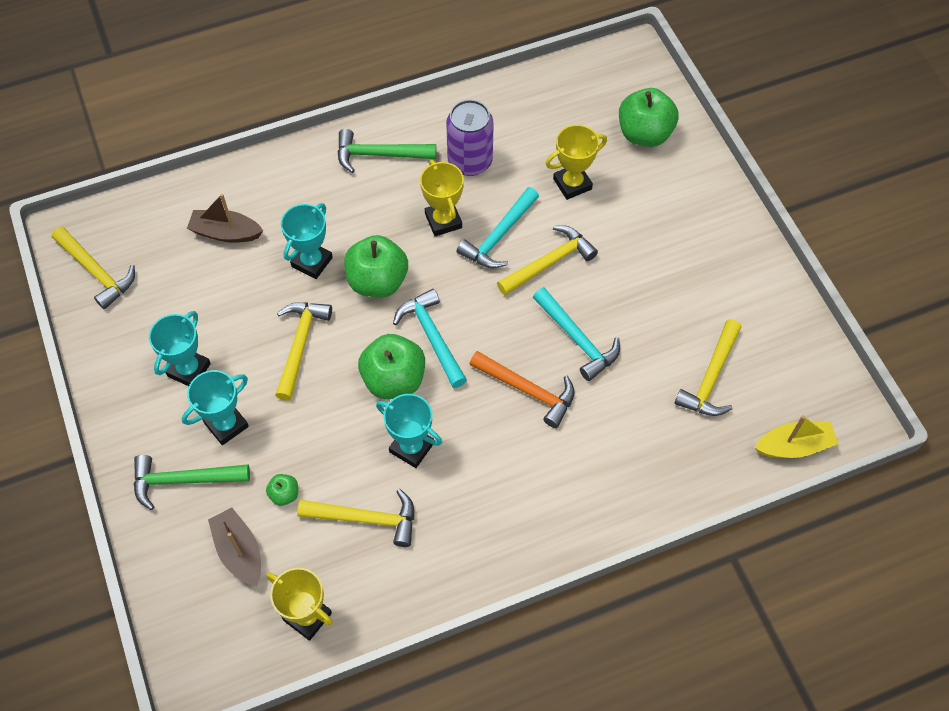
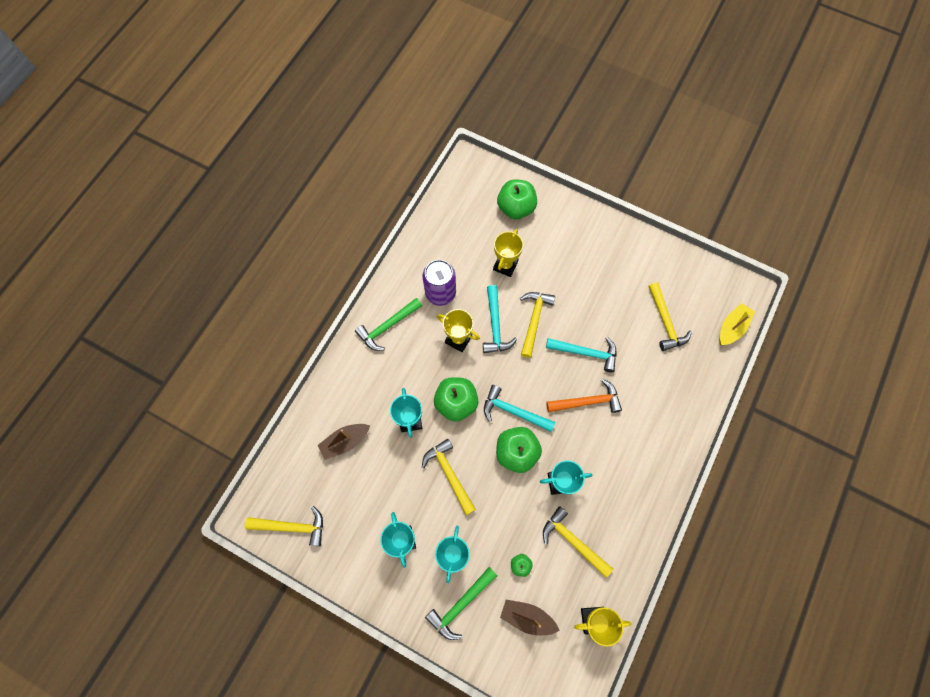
camera: 40 degrees left, 10 degrees up
(366, 519) = (573, 541): yellow hammer -> yellow hammer turned 105 degrees counterclockwise

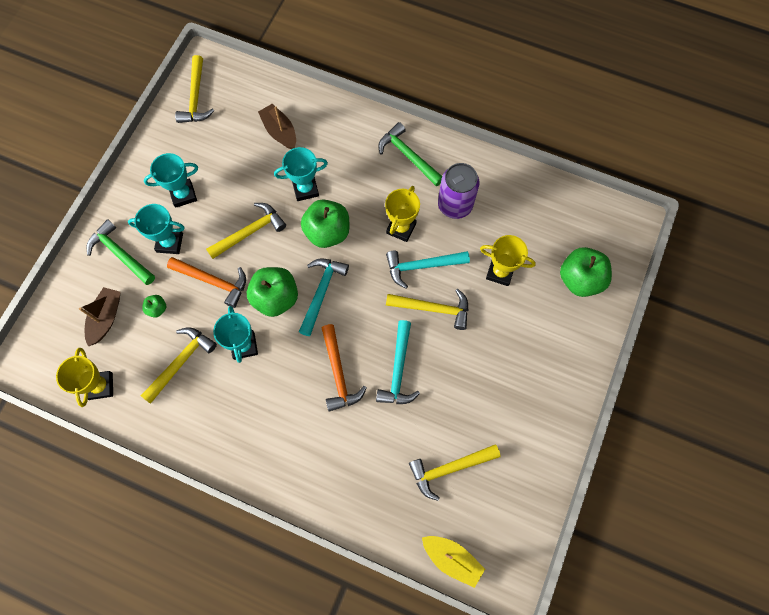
camera: 85 degrees right, 0 degrees up
(496, 510) = (213, 281): none -> orange hammer

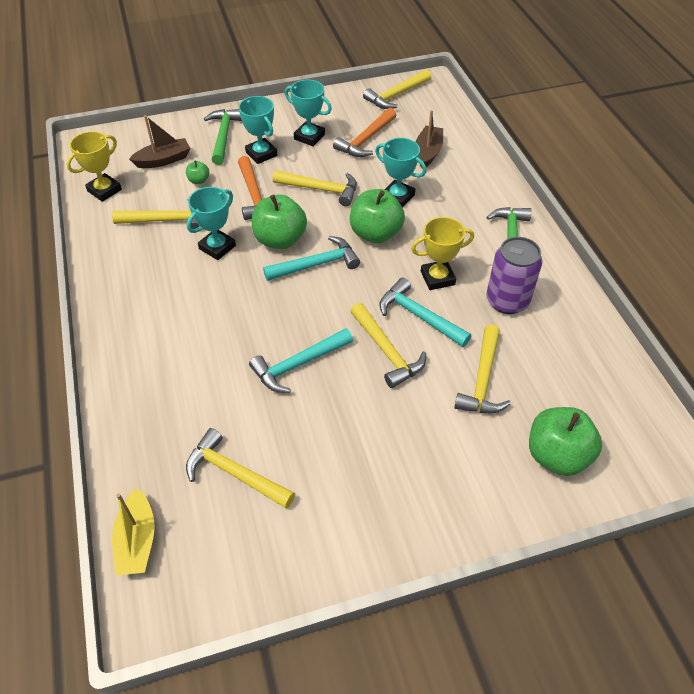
camera: 50 degrees right, 20 degrees down
(338, 373) = (252, 323): orange hammer -> orange hammer (366, 140)
(500, 272) = (482, 379): yellow trophy -> yellow hammer

